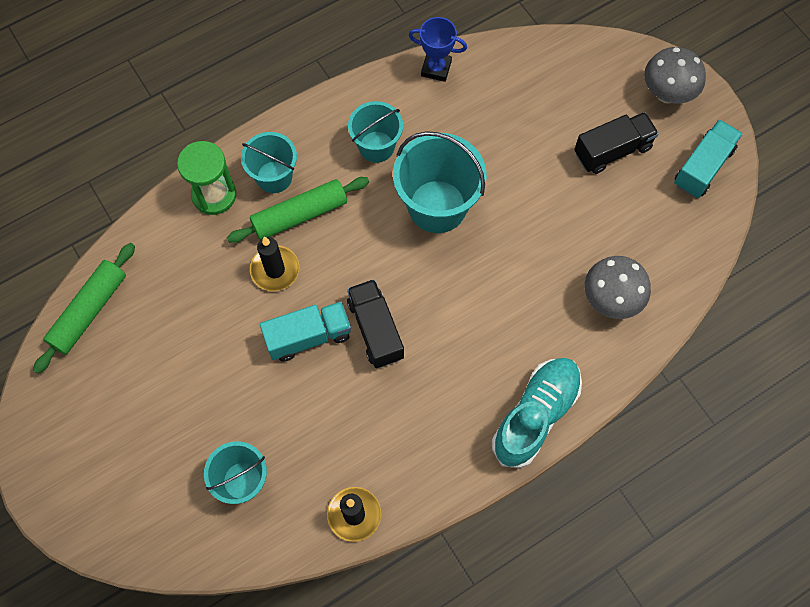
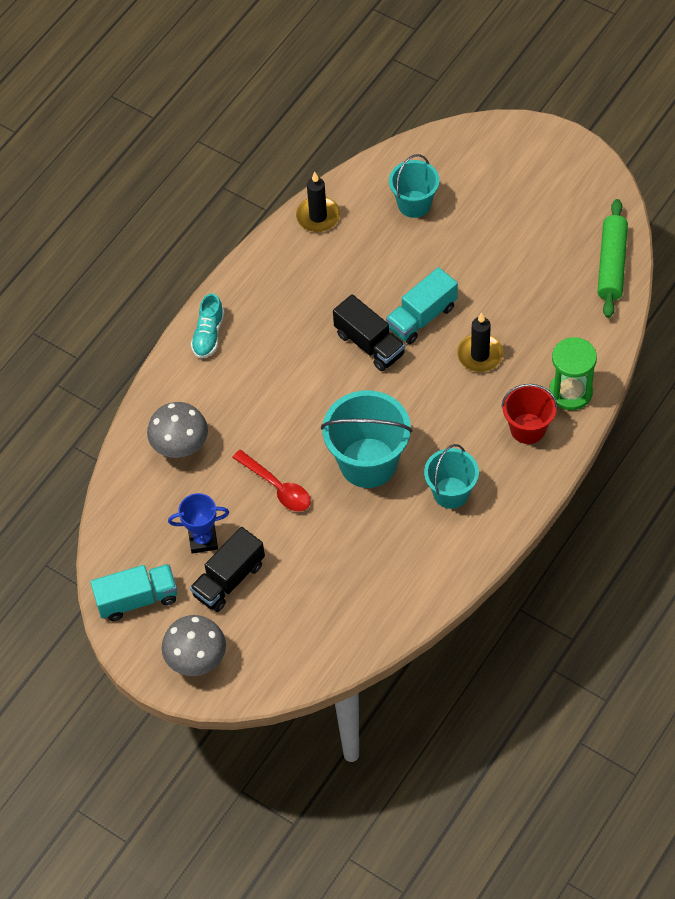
camera: 160 degrees right, 10 degrees down
(274, 177) = (527, 428): turquoise bucket -> red bucket
(299, 215) = (485, 406): green rolling pin -> none
(436, 68) = (434, 591): blue trophy -> blue trophy (203, 540)
(533, 218) = (277, 487): none -> red spoon
(535, 415) = (208, 335): turquoise shoe -> turquoise shoe, size x0.58
(703, 167) = (137, 599): turquoise truck -> turquoise truck turned 120 degrees counterclockwise

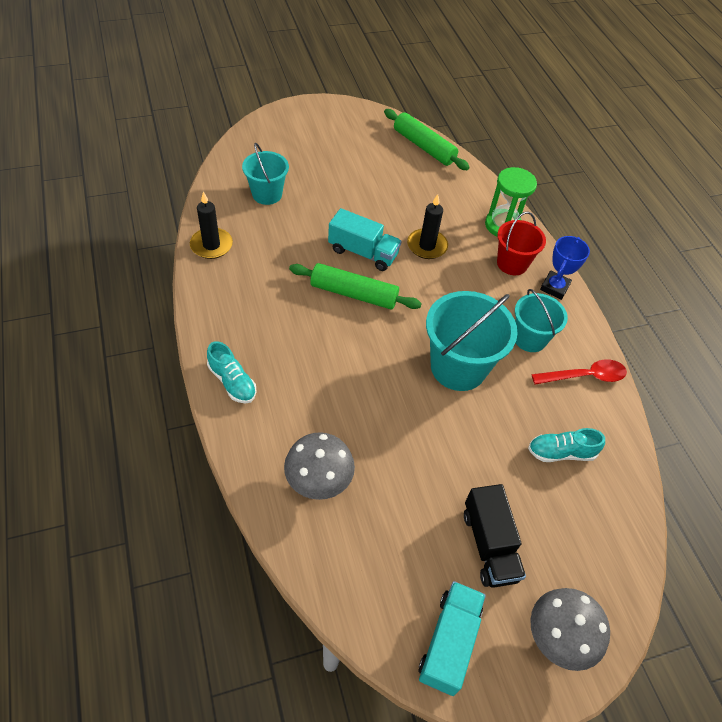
camera: 60 degrees left, 5 degrees down
(203, 540) = (430, 535): blue trophy -> blue trophy (554, 287)
(277, 487) = (426, 441): red spoon -> red spoon (584, 376)
(353, 579) = (561, 452): none -> turquoise shoe
(369, 344) = (354, 294): black truck -> green rolling pin
(422, 317) = (363, 252): turquoise truck -> turquoise truck turned 60 degrees counterclockwise

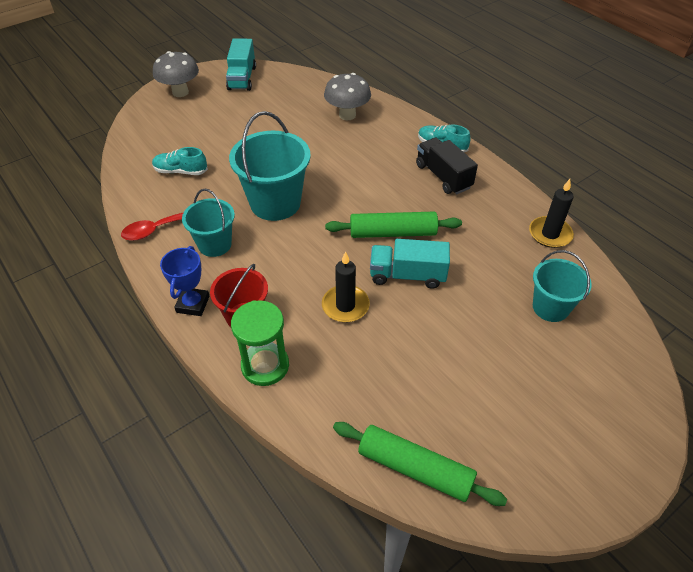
camera: 165 degrees right, 5 degrees down
(489, 545) = (227, 115): black truck -> black truck (443, 176)
(561, 452) = (181, 171): turquoise shoe -> turquoise shoe turned 150 degrees counterclockwise

